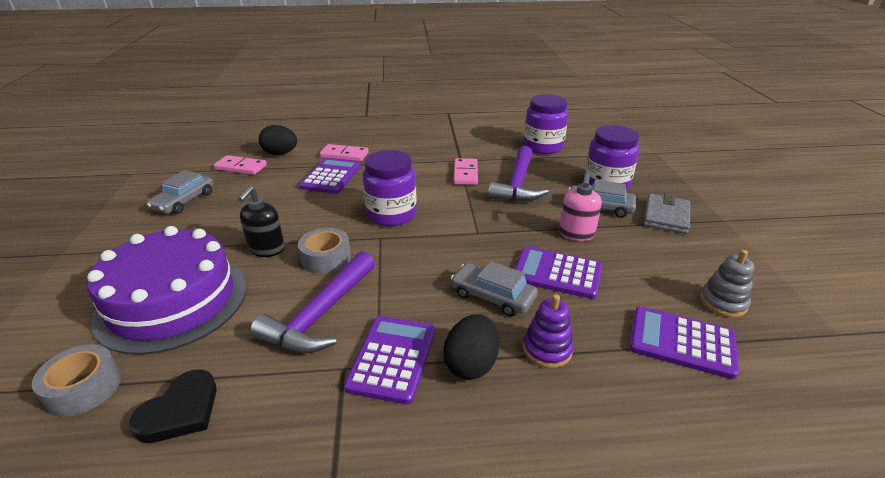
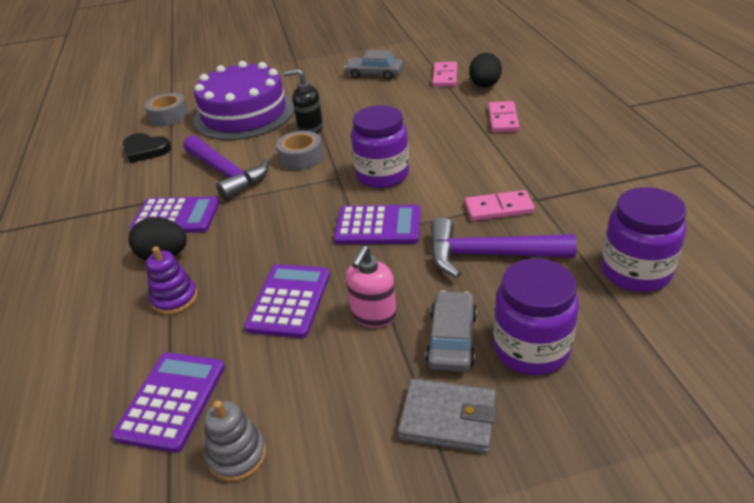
camera: 85 degrees right, 5 degrees up
(320, 315) = (227, 174): purple hammer -> purple hammer turned 150 degrees counterclockwise
(331, 176) = (448, 124): purple calculator -> purple calculator (378, 226)
(493, 296) = (249, 258): grey car -> none
(576, 234) = (373, 315): pink soap dispenser -> pink soap dispenser turned 75 degrees counterclockwise

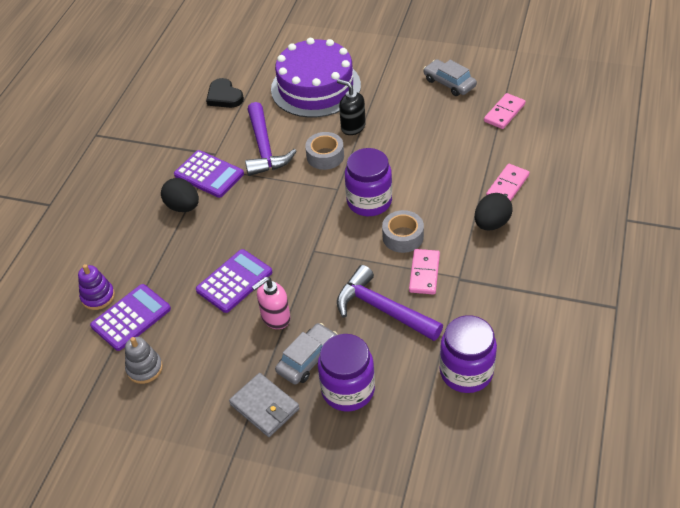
camera: 30 degrees right, 10 degrees up
(169, 116) = (260, 64): grey tape -> grey tape (403, 237)
(175, 298) = (171, 245): purple stacking toy -> purple stacking toy (98, 296)
(378, 226) = (331, 248): purple calculator -> none
(484, 86) = (527, 139): black egg -> black egg (491, 223)
(499, 208) = (424, 273): pink domino -> pink domino turned 75 degrees clockwise

